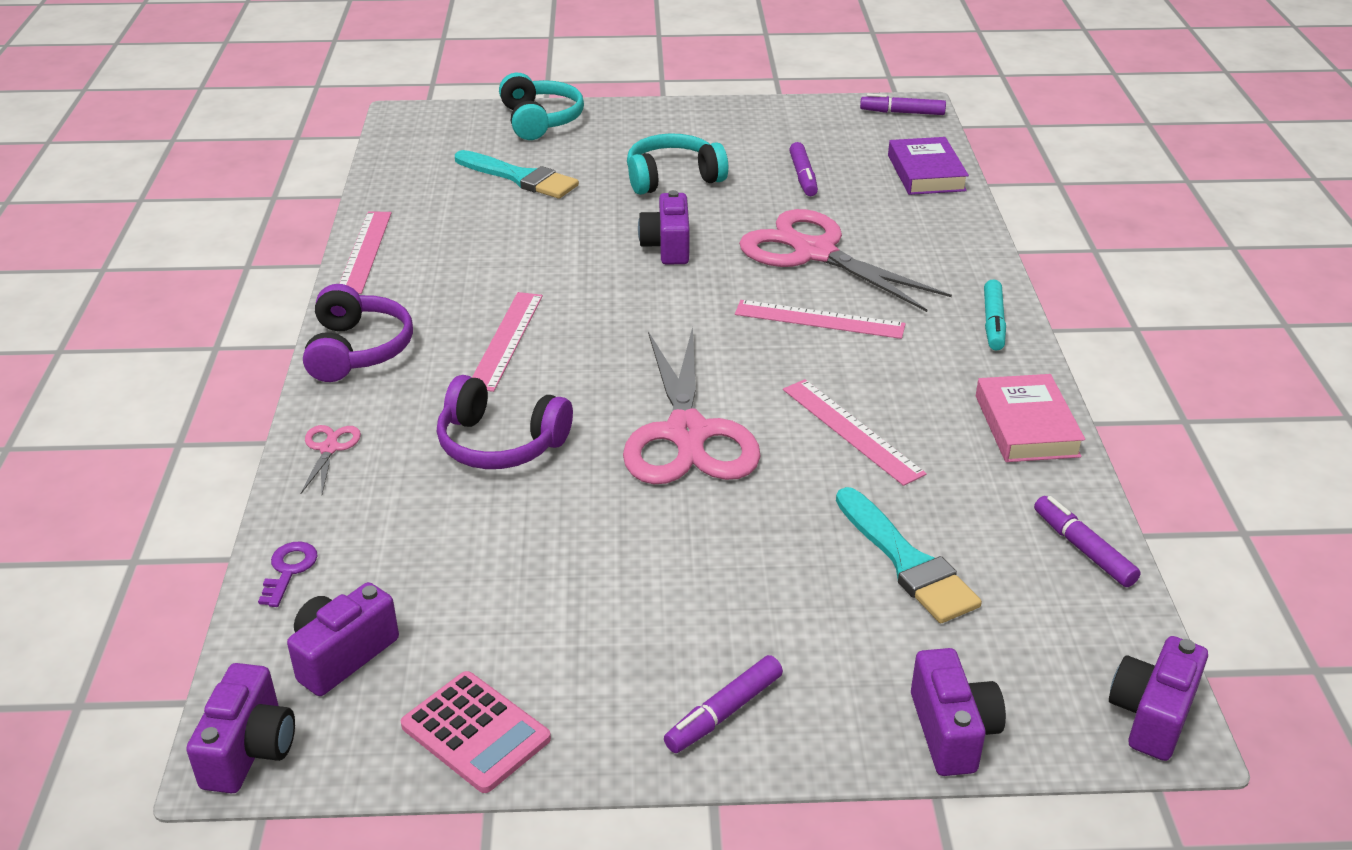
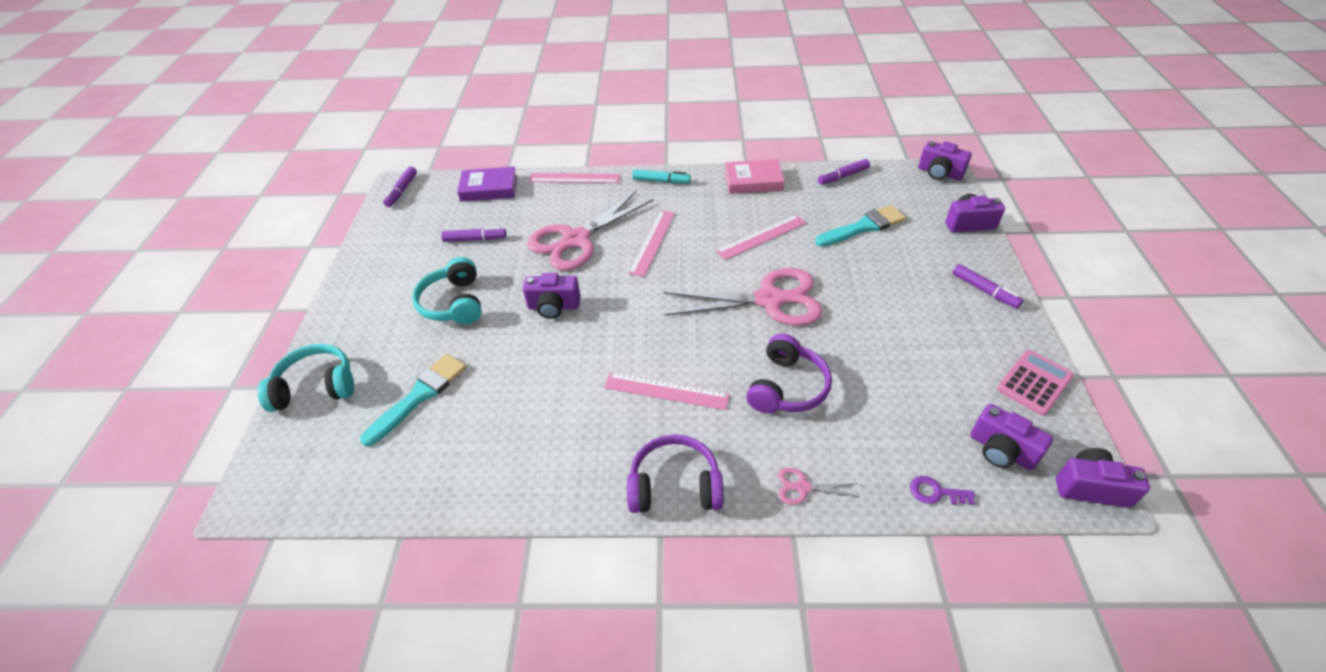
camera: 85 degrees left, 10 degrees up
(365, 251) = (519, 500): pink ruler -> pink ruler (574, 178)

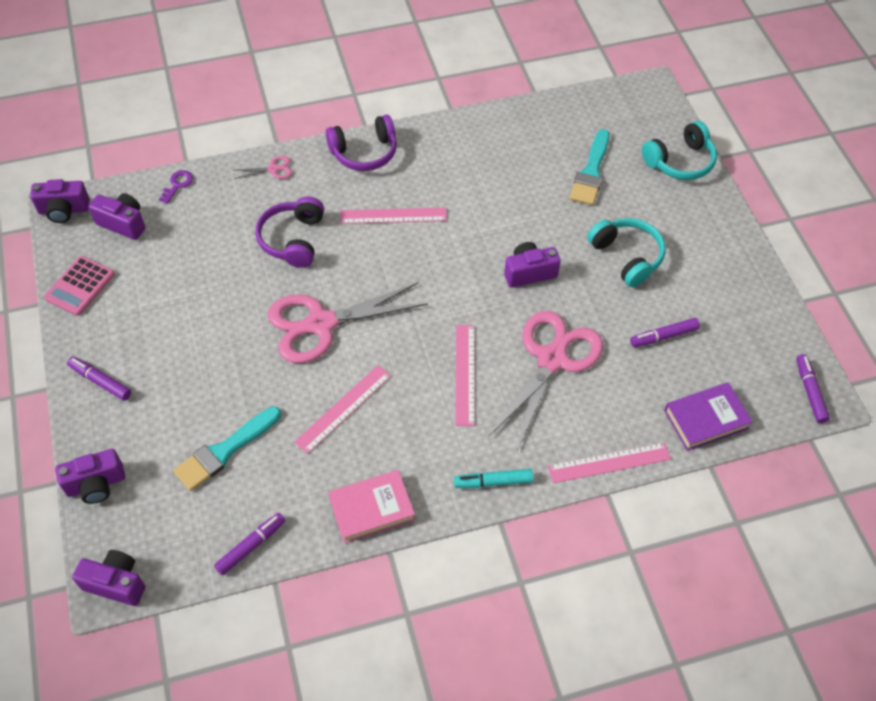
camera: 160 degrees right, 10 degrees up
(936, 492) = (177, 185): purple key -> purple key turned 60 degrees counterclockwise

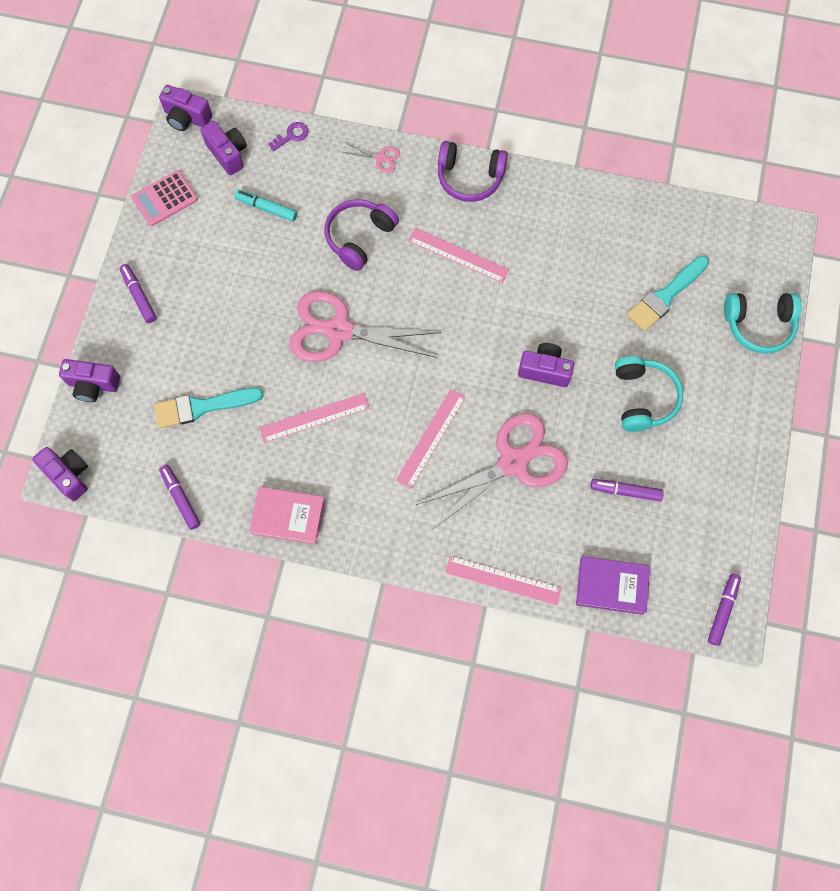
camera: 30 degrees right, 15 degrees up
(251, 546) = (181, 498): purple marker -> purple marker turned 105 degrees counterclockwise
(493, 482) = (397, 545): turquoise marker -> turquoise marker (266, 208)

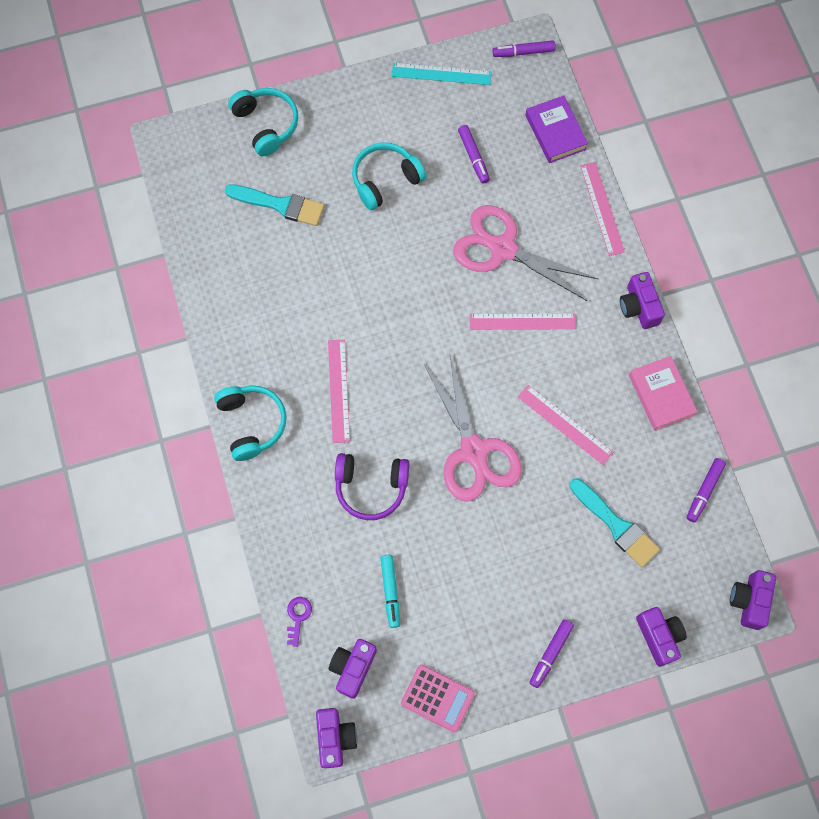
camera: 120 degrees left, 0 degrees up
(291, 136) = (298, 617): purple key -> purple key turned 75 degrees clockwise
(380, 158) = (275, 517): pink scissors -> none
(469, 178) = (252, 423): purple headphones -> turquoise headphones
(544, 370) = (406, 265): purple camera -> purple camera (638, 307)
(736, 513) = (441, 74): none -> turquoise ruler

